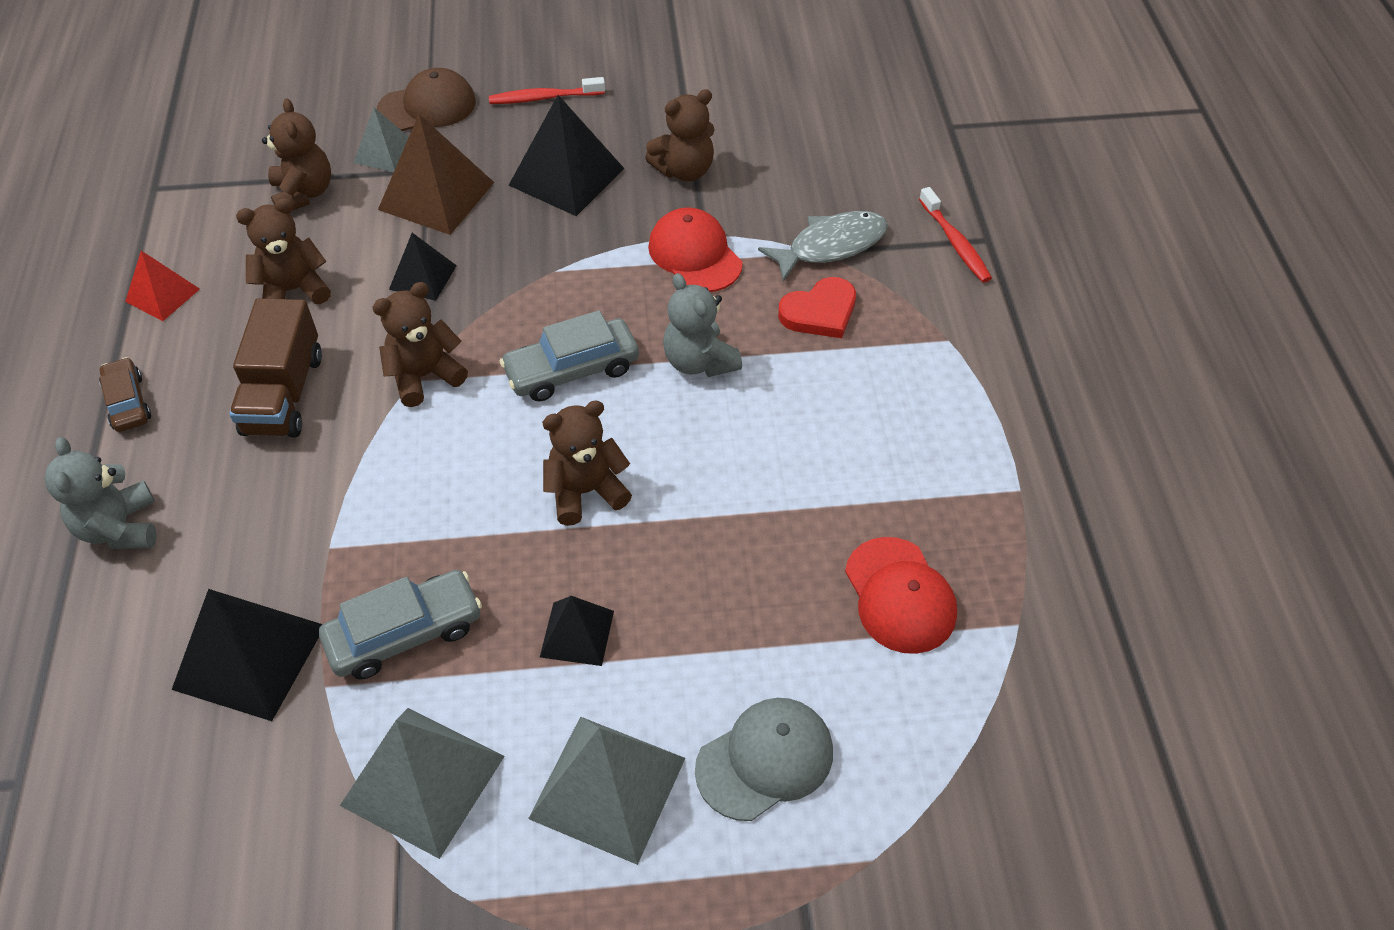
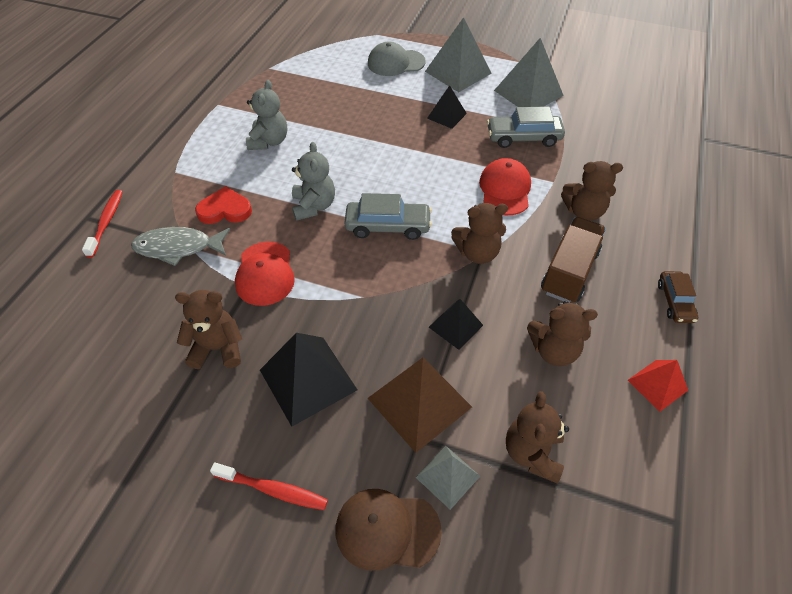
camera: 155 degrees left, 0 degrees up
(120, 528) = (670, 226): grey teddy bear -> grey teddy bear (269, 141)
(250, 656) = (597, 150): black pyramid -> none
(585, 492) = (414, 165): brown teddy bear -> brown teddy bear (583, 212)
(899, 595) = (304, 88): red cap -> red cap (505, 189)

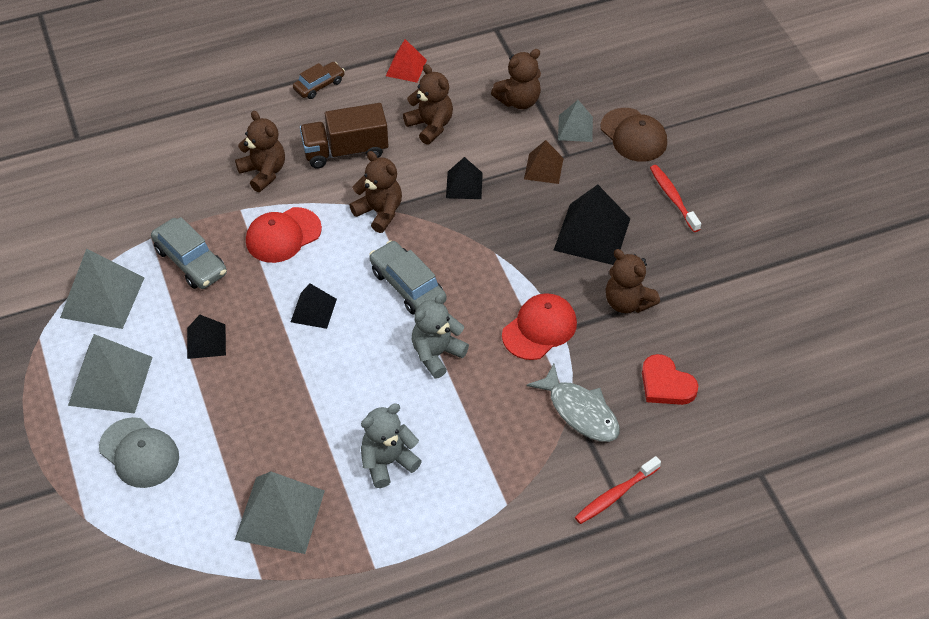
camera: 130 degrees left, 0 degrees up
(225, 210) = (508, 416): red heart -> red heart (666, 384)
(294, 89) = (280, 514): none -> grey pyramid
(419, 170) = (313, 310): none -> black pyramid
(419, 402) = (543, 168): brown pyramid -> brown pyramid, size x0.57

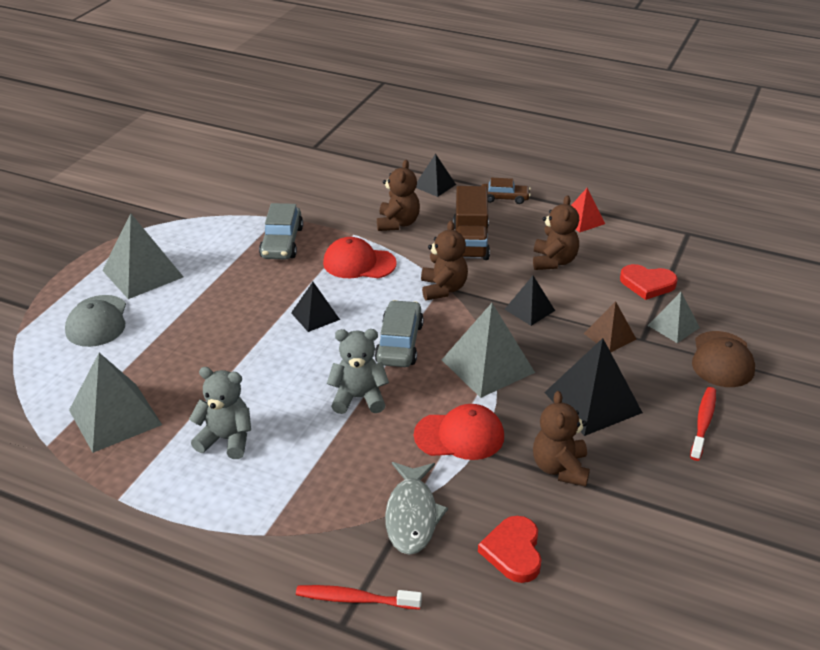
camera: 45 degrees right, 15 degrees down
(102, 297) = (205, 229): grey pyramid -> grey pyramid (488, 366)
(206, 341) = (225, 289): black pyramid -> black pyramid (435, 185)
(345, 150) = (470, 242): brown truck -> brown truck turned 120 degrees counterclockwise
(518, 100) = (647, 284): brown teddy bear -> red heart

